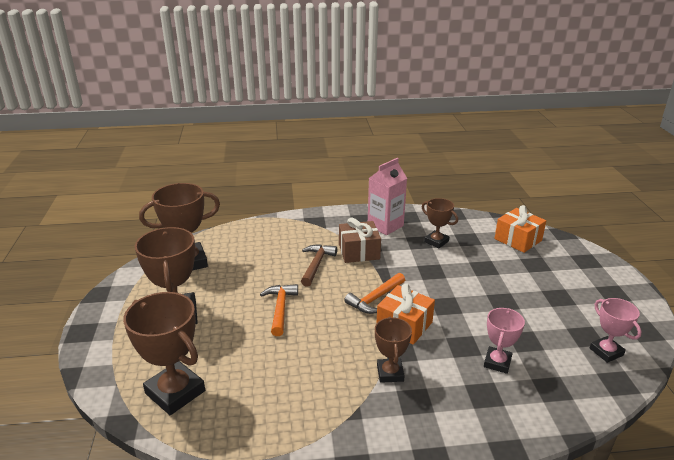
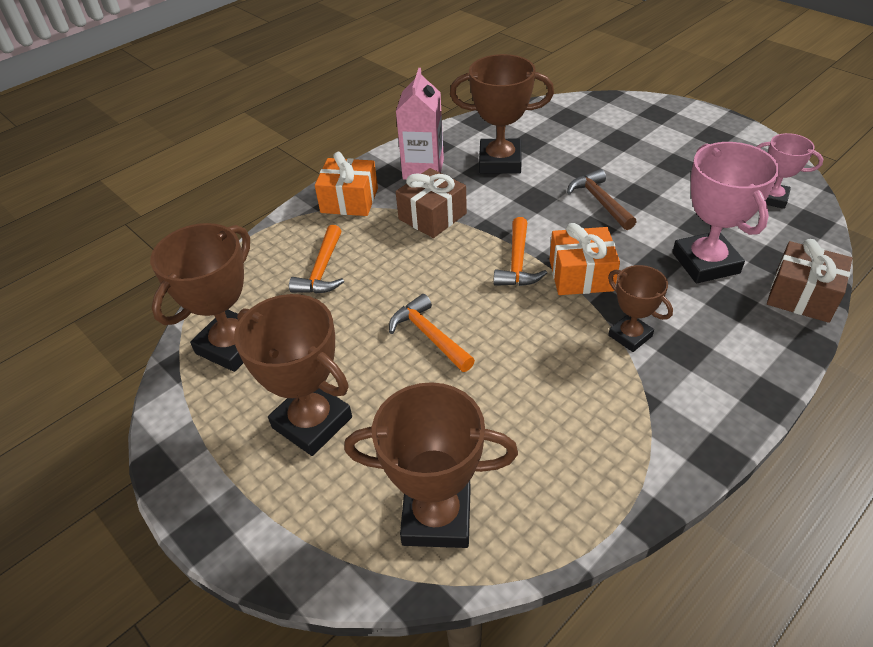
camera: 35 degrees left, 15 degrees up
(269, 250) = (322, 270): none -> orange hammer
(316, 265) = (403, 258): brown hammer -> brown hammer (600, 201)
(436, 241) = (500, 162): brown trophy -> brown trophy, size x1.71
(497, 362) = (705, 263): pink trophy -> pink trophy, size x1.71
(518, 240) = (575, 120): orange gift -> orange gift (349, 200)
(543, 420) = (802, 296): none -> brown gift

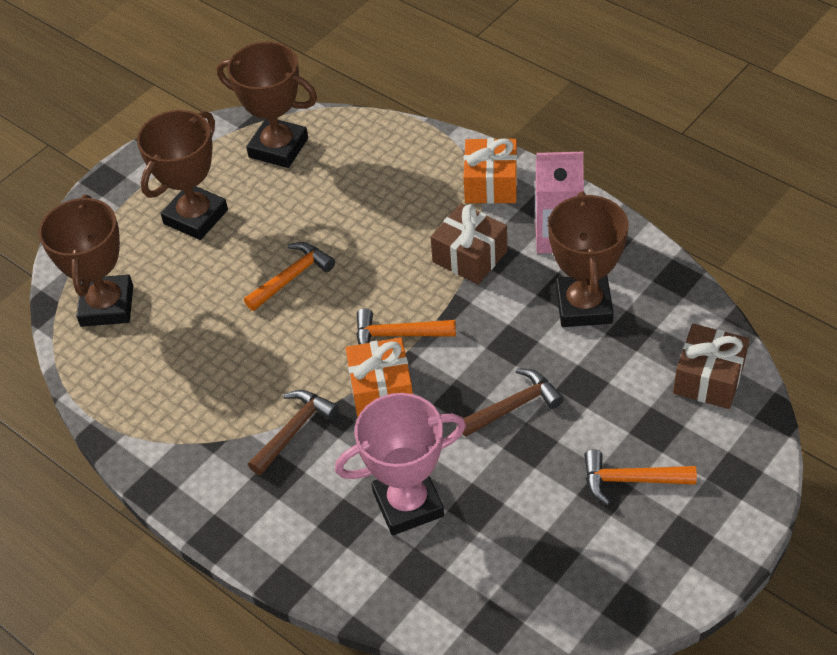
camera: 85 degrees right, 5 degrees up
(322, 270) = (377, 185): orange hammer -> orange hammer (630, 480)
(630, 336) = (294, 430): brown trophy -> brown hammer
(772, 198) = (540, 589): pink trophy -> none
(802, 296) = (358, 590): brown gift -> brown gift (708, 378)

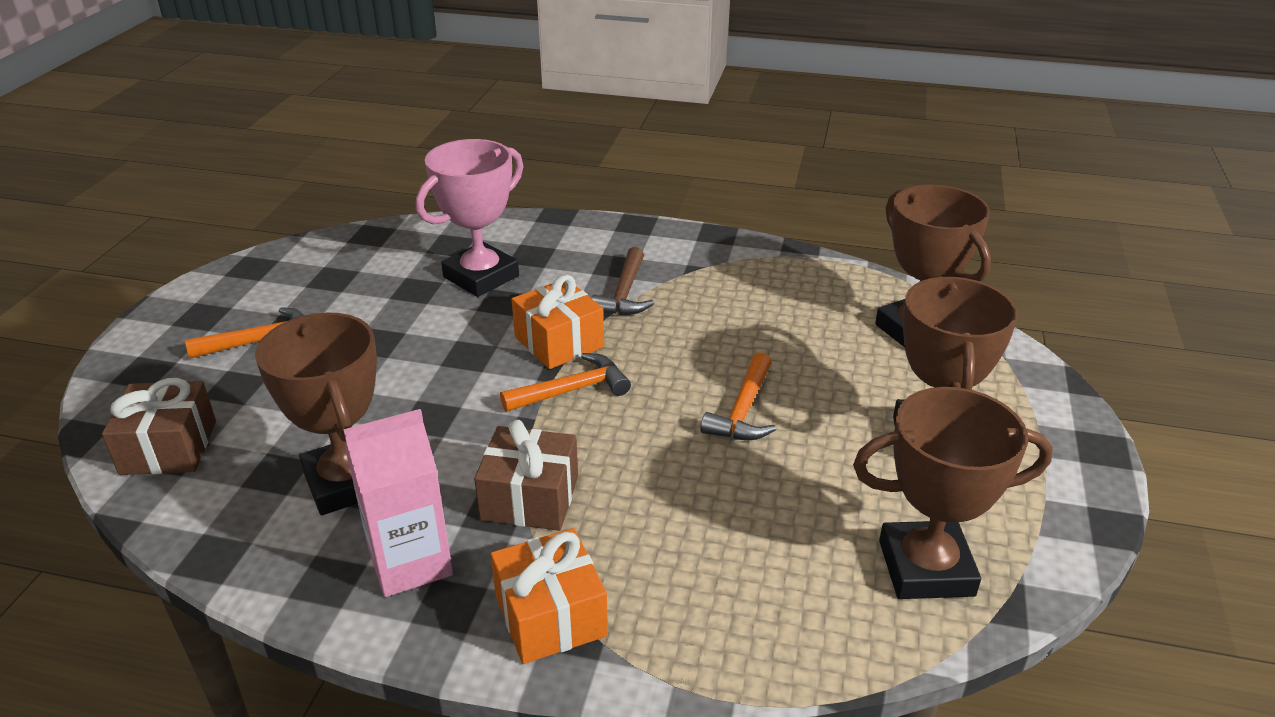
camera: 150 degrees right, 15 degrees down
(514, 406) = (405, 365): brown hammer -> none

